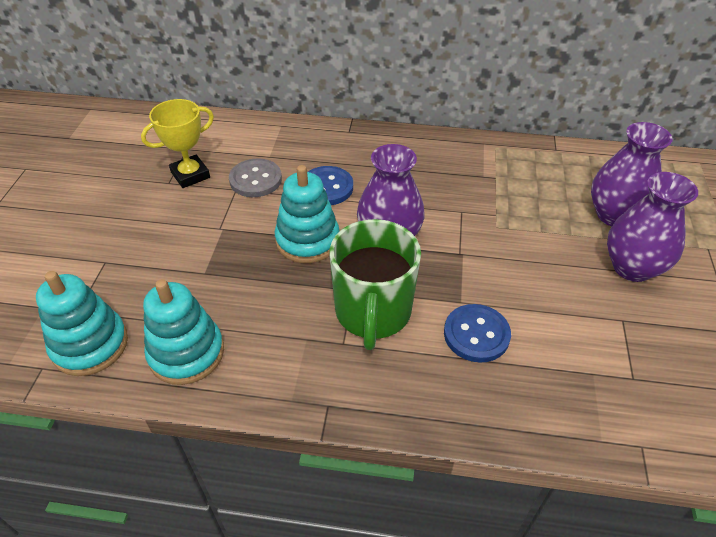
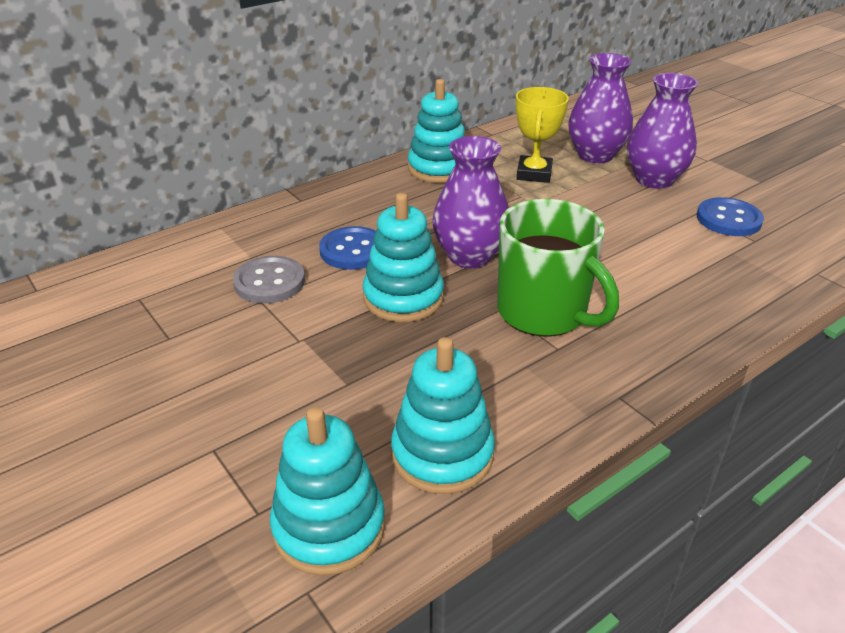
camera: 45 degrees left, 10 degrees down
(190, 175) = (185, 317): yellow trophy -> yellow trophy (534, 174)
(470, 157) = (438, 168): none -> turquoise stacking toy
(476, 334) = (634, 277): blue button -> blue button (728, 219)

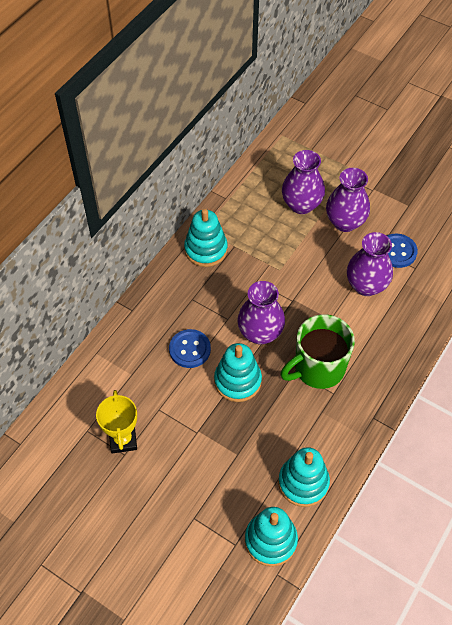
camera: 20 degrees left, 20 degrees up
(269, 282) = (155, 392): grey button -> none
(534, 174) = (269, 237): yellow trophy -> yellow trophy (123, 440)
(544, 312) = (318, 368): green mug -> green mug turned 120 degrees clockwise
(664, 242) = (366, 285): none -> purple vase

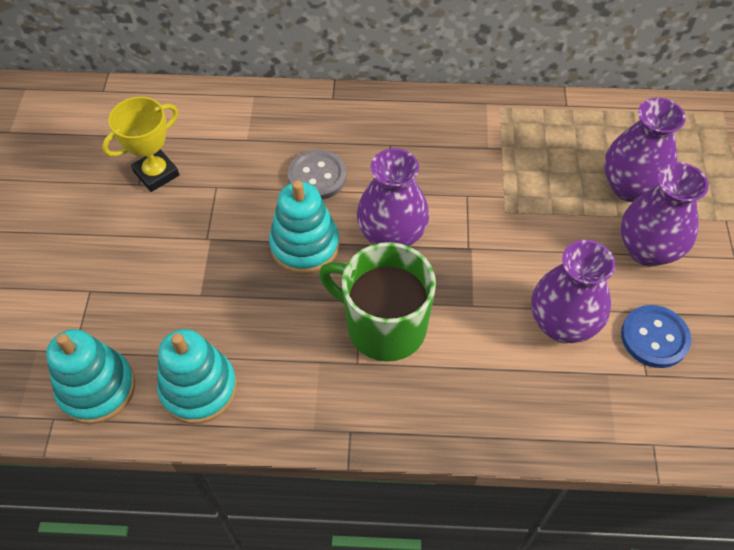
camera: 60 degrees right, 0 degrees up
(190, 349) = (317, 176): blue button -> grey button
(206, 249) = (472, 123): turquoise stacking toy -> none

